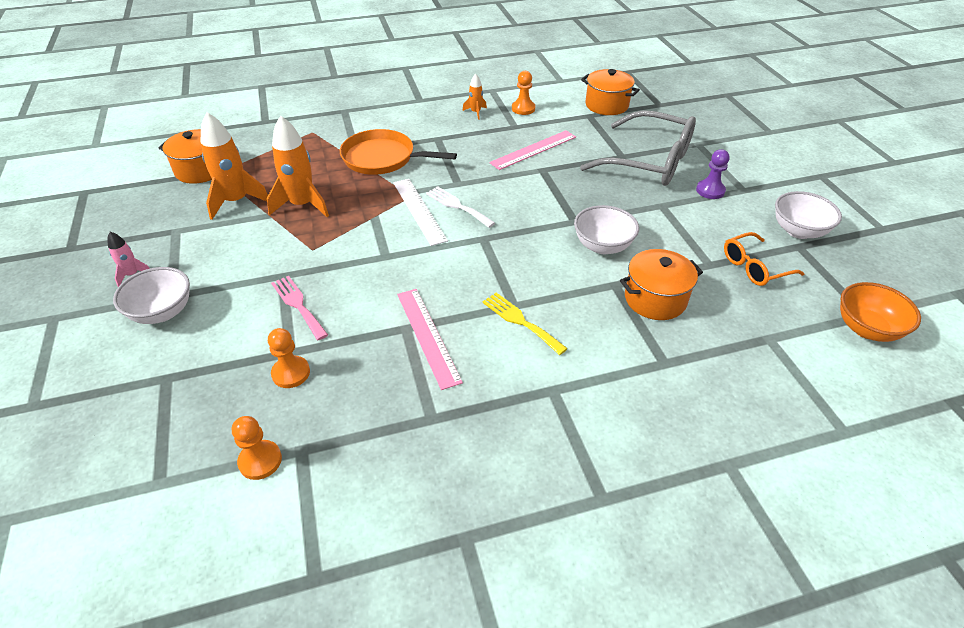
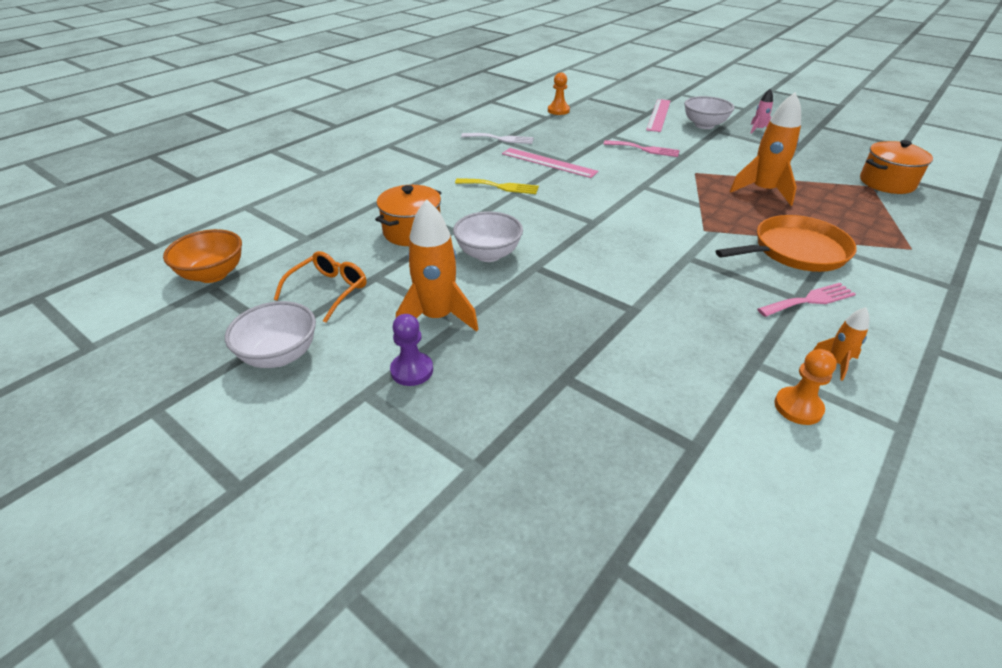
camera: 145 degrees right, 5 degrees down
(236, 201) = (808, 176): orange rocket -> orange rocket (437, 317)
(291, 373) = (595, 130): orange pawn -> none
(419, 210) = (676, 221): white ruler -> none
(433, 135) = (809, 300): none -> pink fork
(457, 206) = (653, 237): white fork -> white fork (501, 139)
(533, 150) = (679, 334): pink ruler -> pink ruler (658, 115)
(606, 105) = (700, 497): orange pot -> none
(649, 162) = (521, 385): grey glasses -> none

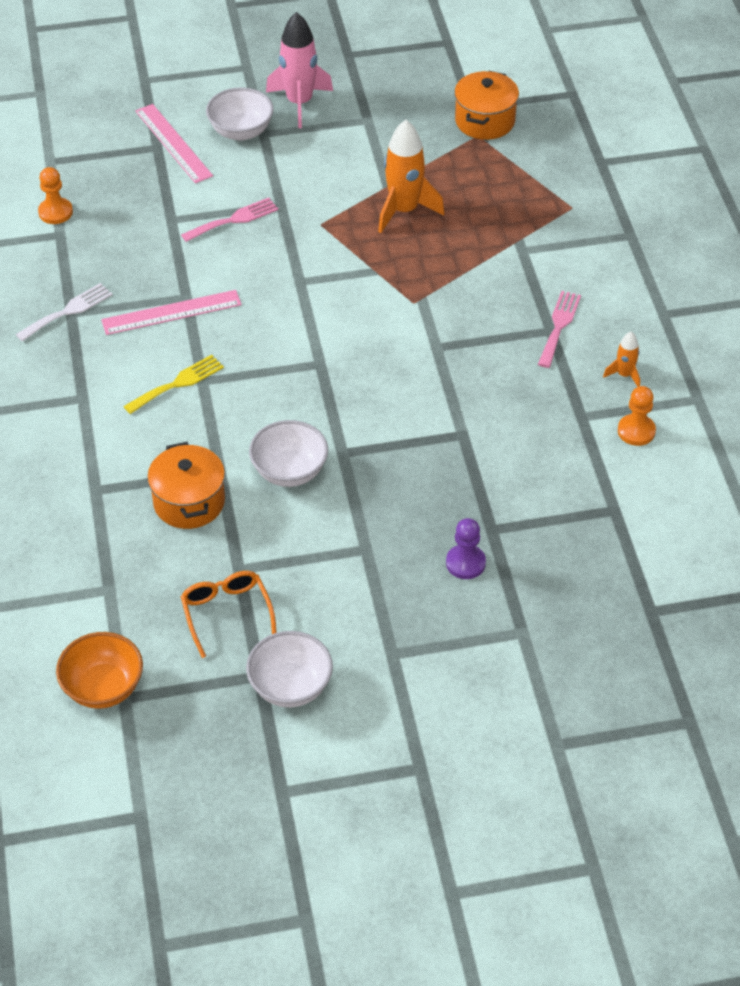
camera: 50 degrees left, 10 degrees up
(412, 370) = (394, 612): purple pawn -> purple pawn (465, 563)
(437, 317) = (345, 560): orange rocket -> none
(758, 129) = (299, 103): pink rocket -> pink rocket, size x2.00
(795, 251) = (501, 275): orange pan -> none

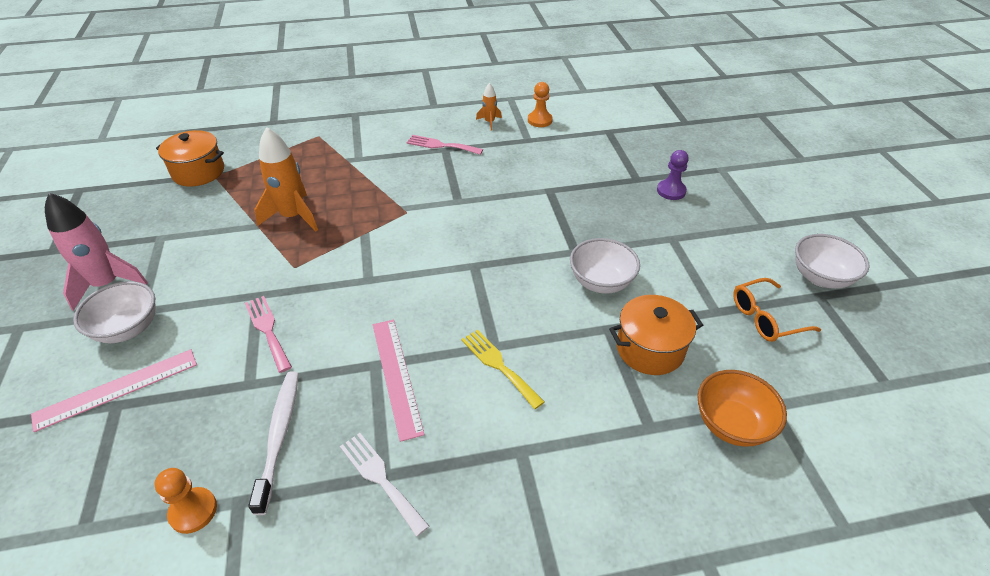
camera: 90 degrees left, 5 degrees down
(103, 687) = (885, 402): orange bowl -> orange bowl (731, 424)
(115, 246) = (279, 436): none -> white toothbrush

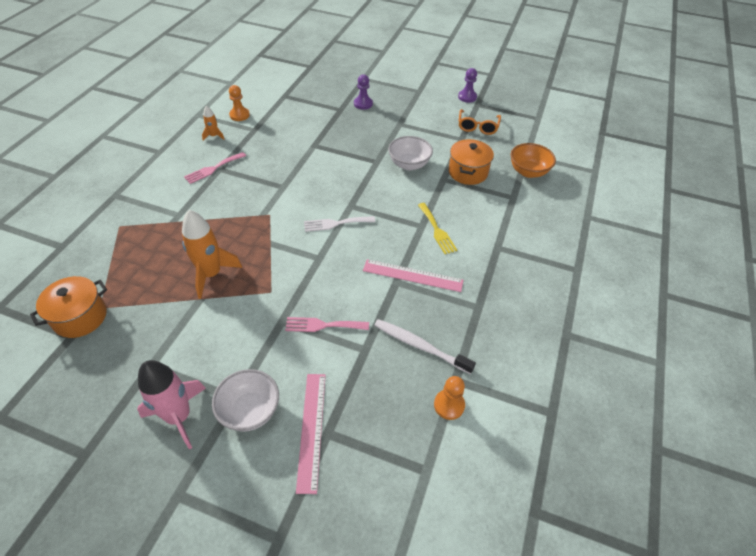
camera: 60 degrees left, 5 degrees up
(380, 478) = (480, 309): white fork -> white fork (335, 223)
(499, 365) = (437, 230): yellow fork -> yellow fork turned 105 degrees counterclockwise
(820, 277) = (467, 97): white bowl -> purple pawn

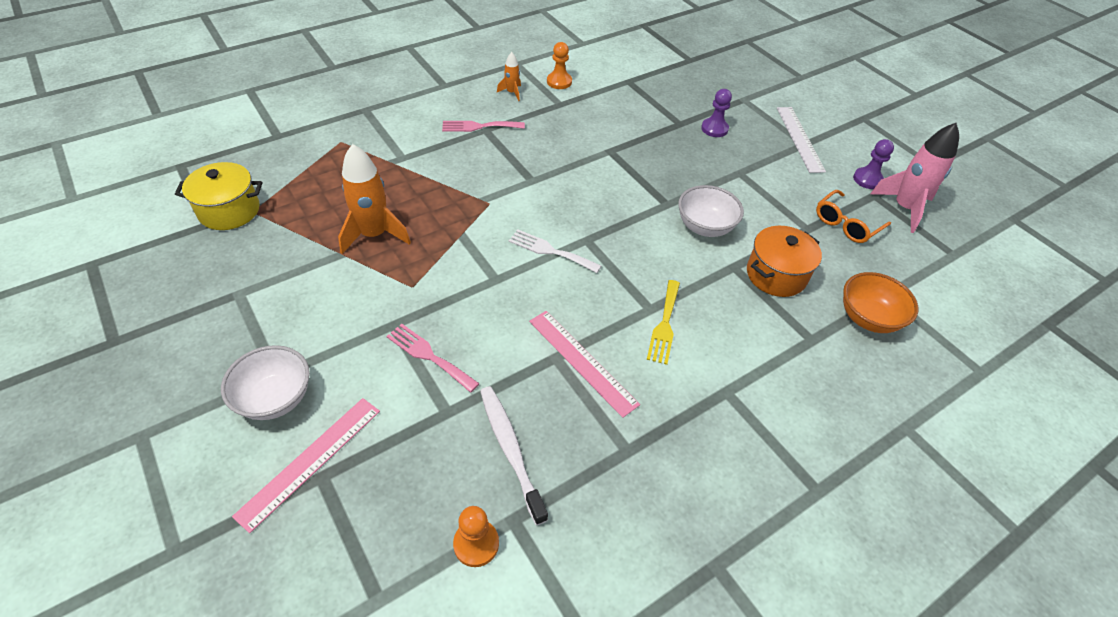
camera: 35 degrees right, 0 degrees up
(80, 317) = (229, 211): orange pot -> yellow pot
(179, 416) = (213, 359): pink rocket -> pink rocket (904, 208)
(414, 89) = (799, 138): none -> white ruler

